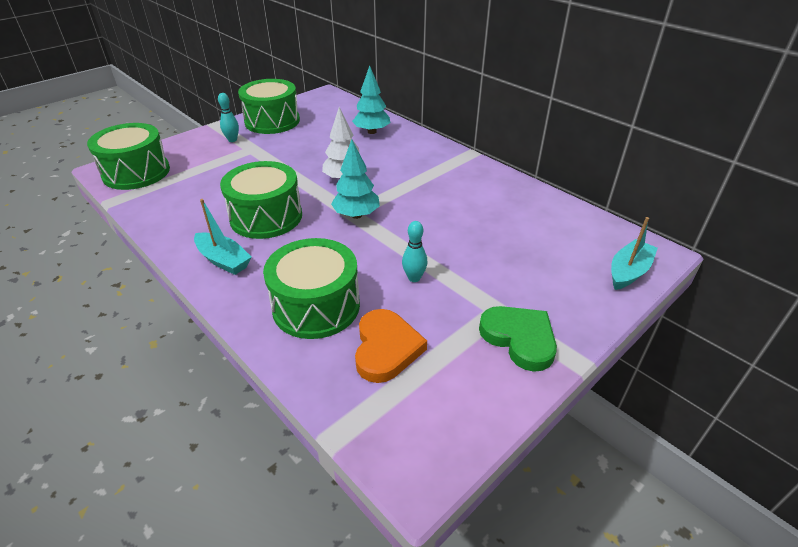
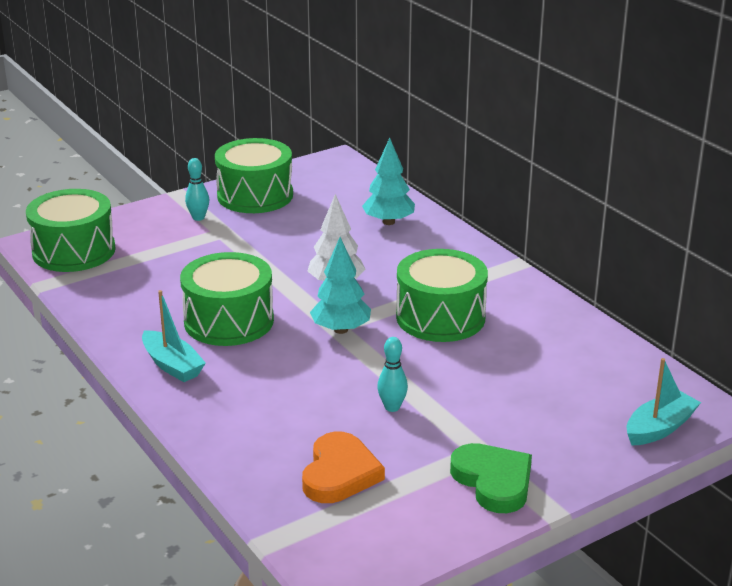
camera: 10 degrees right, 10 degrees down
(316, 306) = (271, 424): green drum -> green drum (440, 317)

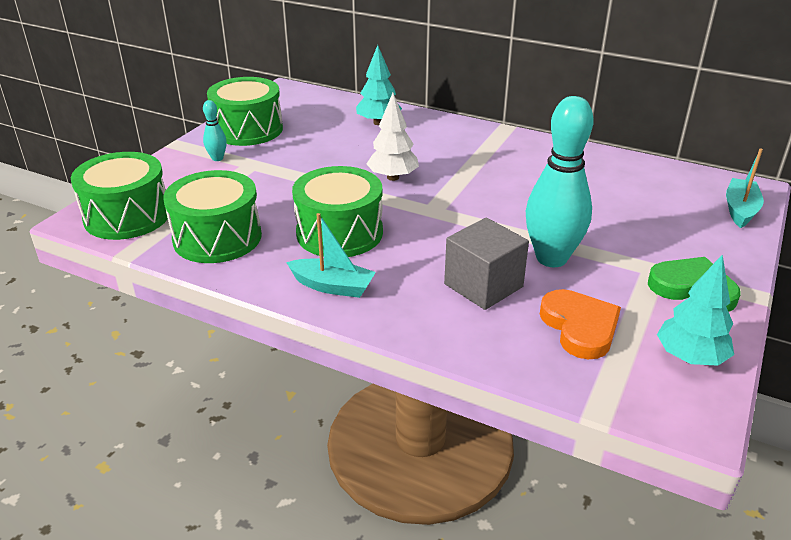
camera: 30 degrees left, 5 degrees up
(299, 409) = (483, 285): none -> grey cube
(341, 329) = (439, 211): turquoise tree -> turquoise tree (690, 357)
(392, 407) = (551, 258): turquoise bowling pin -> turquoise bowling pin, size x2.26
(440, 317) = (501, 179): green drum -> green drum (217, 237)

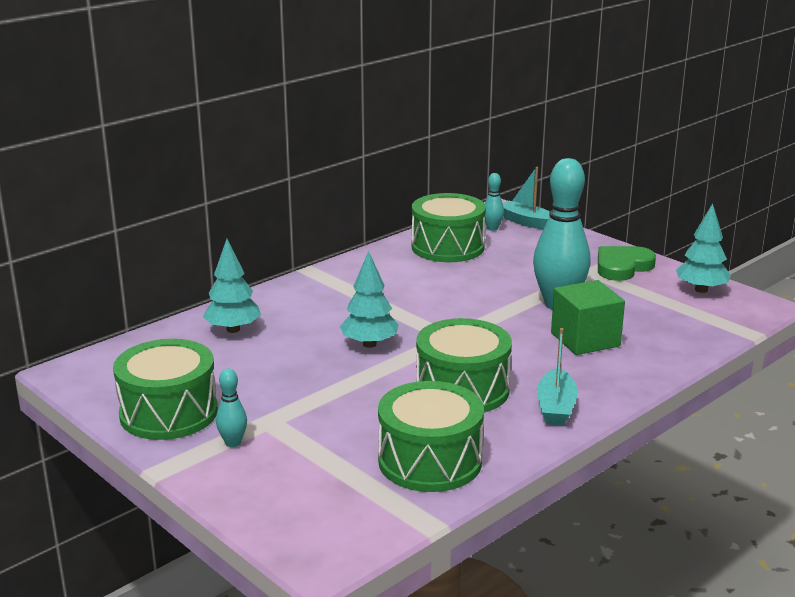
camera: 70 degrees left, 10 degrees down
(127, 216) = (339, 521): green drum -> green drum (447, 247)
(332, 286) = (555, 407): turquoise boat -> turquoise boat turned 150 degrees clockwise
(393, 177) = (369, 344): white tree -> turquoise tree
(483, 285) = (585, 339): grey cube -> green cube
(580, 327) = (655, 316): orange heart -> none
(697, 193) = (492, 228): none -> turquoise bowling pin

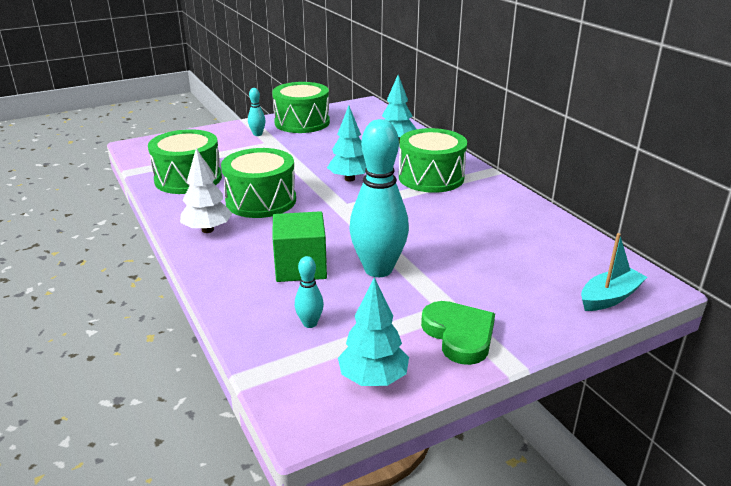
camera: 105 degrees right, 5 degrees up
(447, 247) = (534, 236): green drum -> green drum (431, 177)
(492, 228) = (588, 270): turquoise bowling pin -> turquoise bowling pin (310, 323)
(555, 407) = (207, 230): turquoise boat -> white tree

